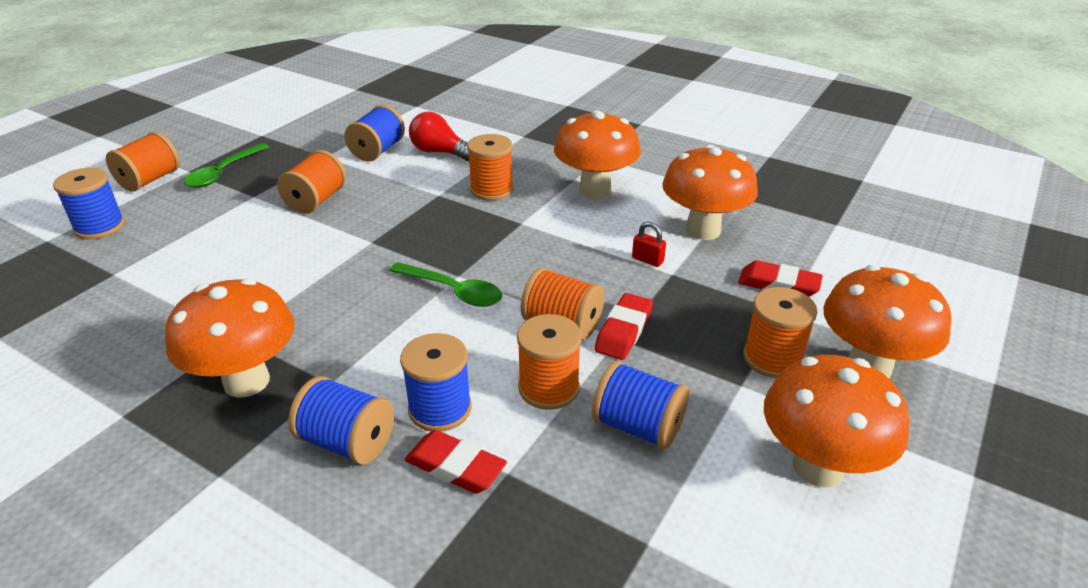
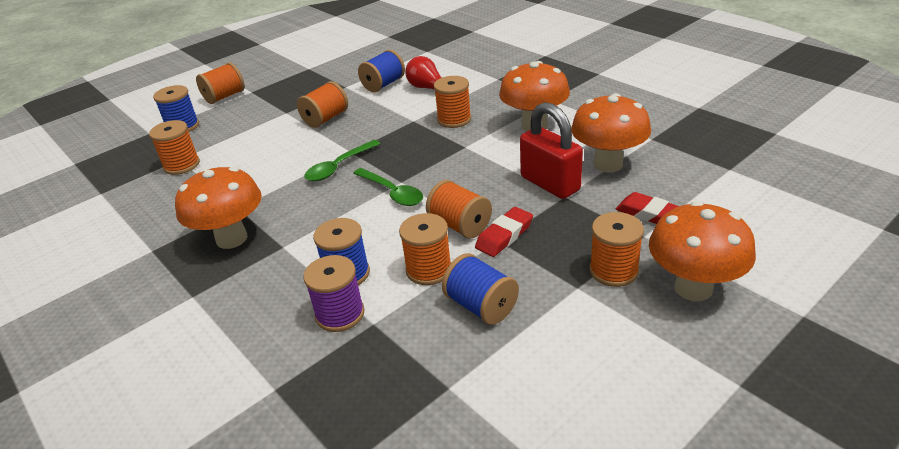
camera: 20 degrees right, 0 degrees up
(121, 282) = (182, 165): none -> orange spool
(223, 172) = (273, 94): green spoon -> green spoon (339, 167)
(347, 442) = (278, 287): blue spool -> none
(455, 467) = (340, 314): red eraser -> purple spool
(647, 260) = (550, 184): red padlock -> red padlock, size x2.47
(818, 467) = (607, 357): orange mushroom -> none

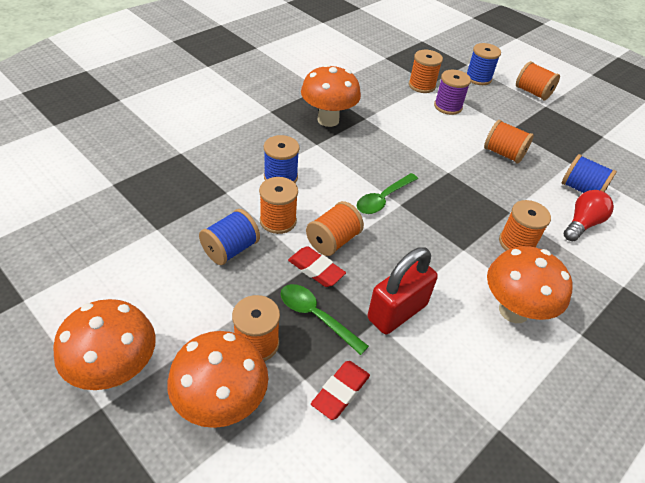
camera: 80 degrees right, 10 degrees up
(339, 167) = (422, 166): green spoon -> green spoon (316, 316)
(340, 314) = (239, 176): purple spool -> purple spool (448, 106)
(608, 164) = (436, 370): orange mushroom -> orange mushroom (116, 371)

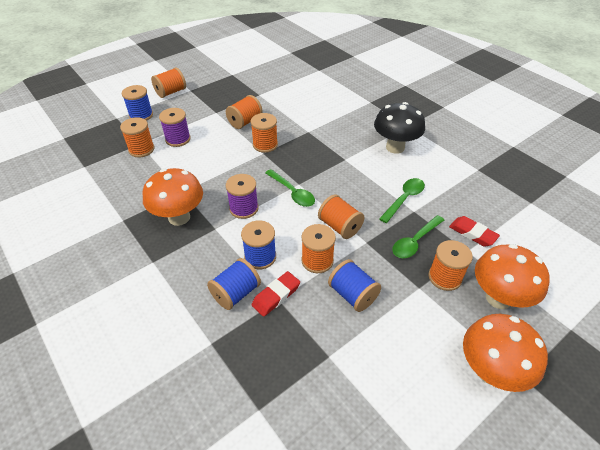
camera: 80 degrees left, 0 degrees up
(316, 269) = (370, 239): red eraser -> red eraser (276, 296)
(349, 162) = (244, 208): none -> purple spool
(397, 312) = (404, 199): red padlock -> green spoon
(513, 310) = (395, 147): orange mushroom -> black mushroom
(516, 243) = (337, 134): orange spool -> orange spool (265, 145)
(581, 189) = (287, 96): blue spool -> blue spool (236, 293)
(582, 224) = (319, 104): red light bulb -> none

